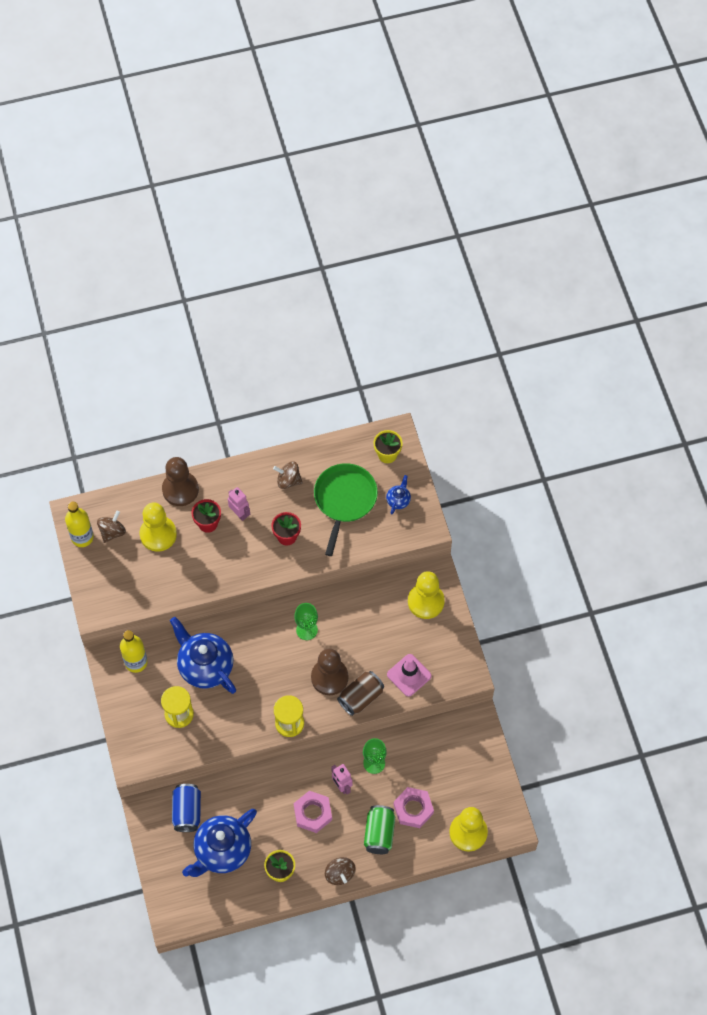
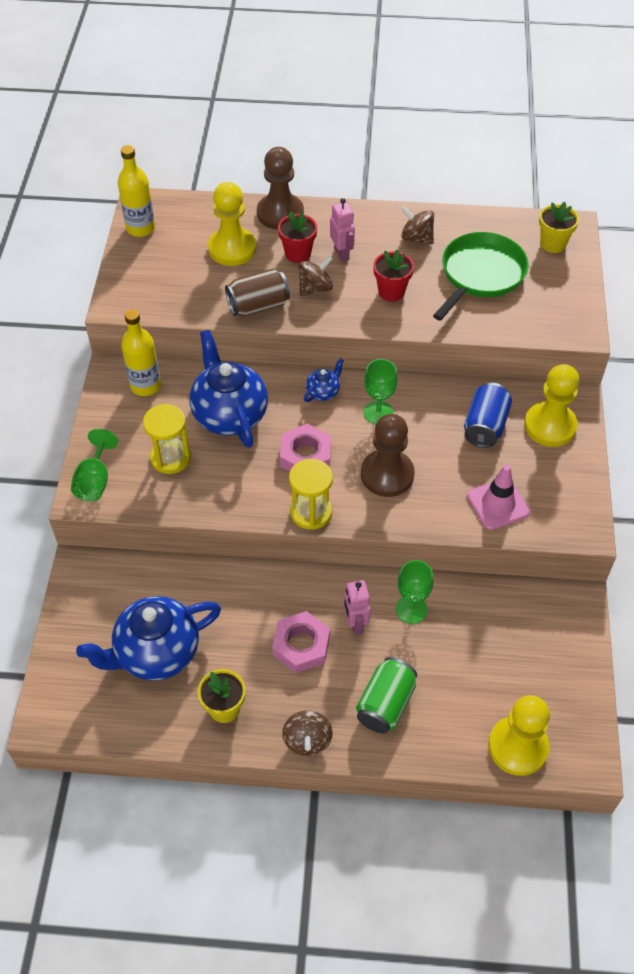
camera: 20 degrees right, 10 degrees down
(112, 532) = (179, 232): brown spinning top -> brown spinning top (315, 288)
(135, 749) = (95, 481): none -> green goblet
(187, 811) = (133, 588): blue can -> blue can (485, 426)
(361, 697) = (421, 511): brown can -> brown can (258, 305)
(398, 500) = (551, 292): blue teapot -> blue teapot (323, 392)
(413, 809) = (446, 687): pink nut -> pink nut (305, 456)

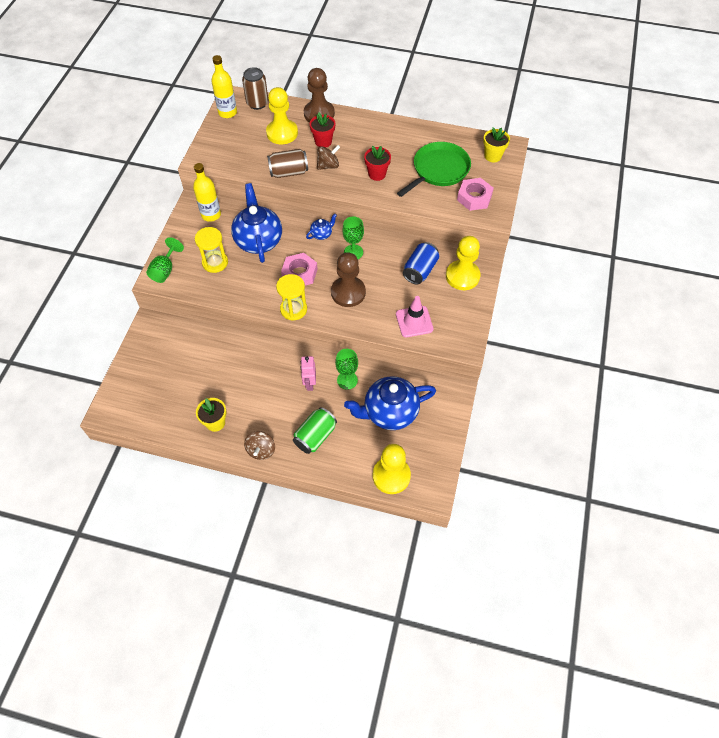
camera: 10 degrees right, 5 degrees up
(156, 653) = (182, 383): blue teapot -> blue teapot (389, 412)
(182, 209) = (257, 103): none -> brown can
(301, 645) = (272, 392): pink nut -> pink nut (474, 197)
(342, 254) = (351, 145): pink robot -> none
(416, 238) = (403, 141): brown spinning top -> none

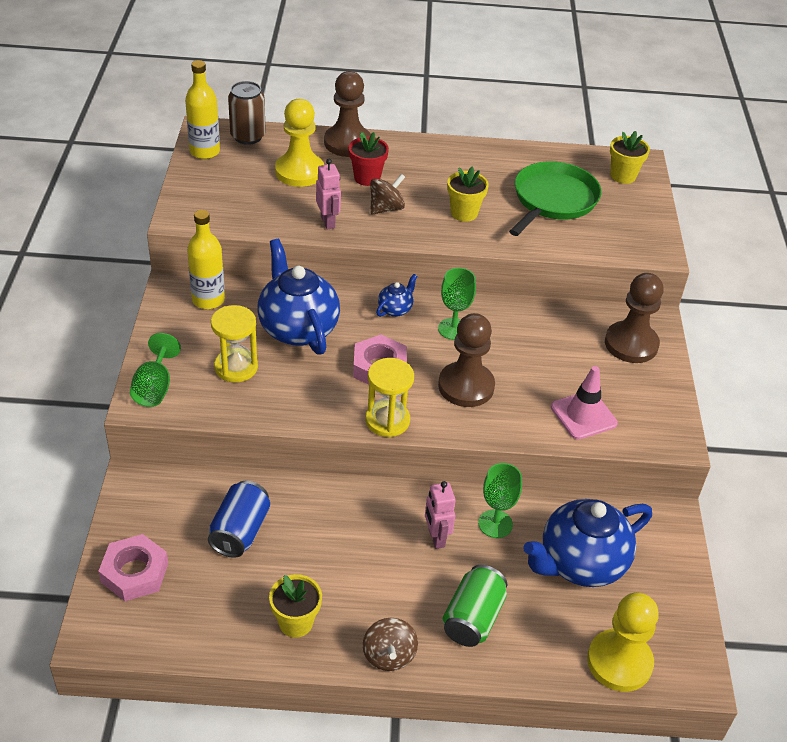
camera: 15 degrees left, 15 degrees down
(288, 172) = (328, 222): brown can -> pink robot
(377, 174) = (464, 213): red flower pot -> yellow flower pot
(420, 270) = (564, 343): blue can -> blue can (240, 531)
(462, 276) = (631, 344): yellow pawn -> brown pawn
(474, 197) = (619, 230): pink nut -> pink nut (135, 573)

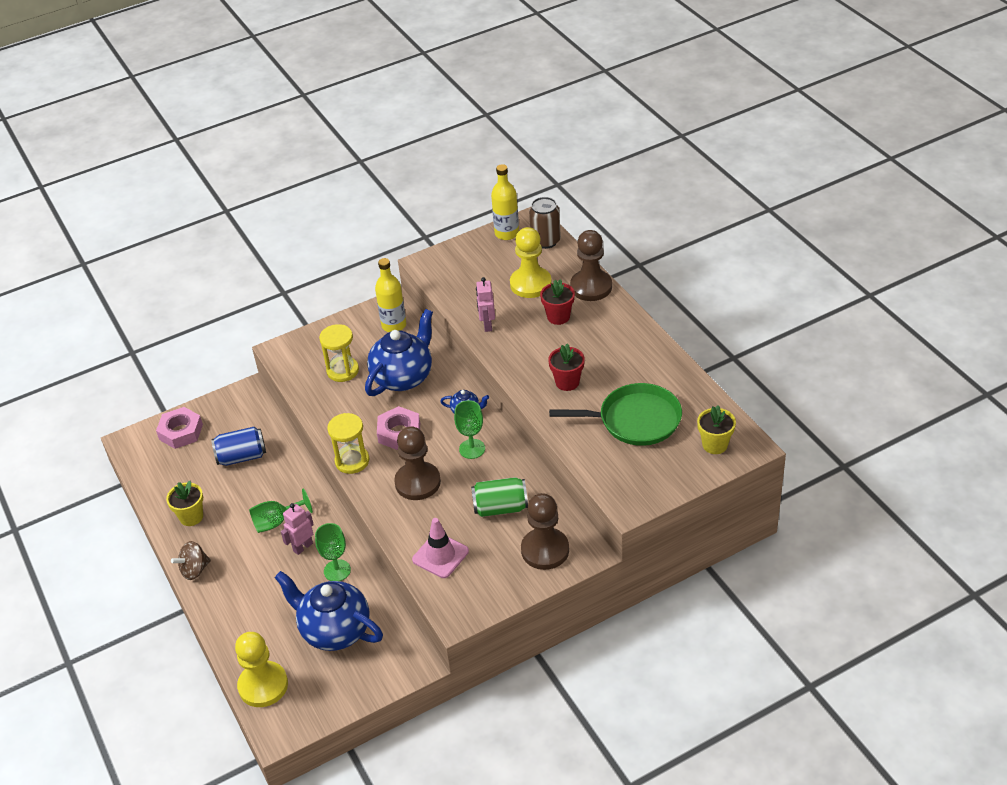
camera: 65 degrees right, 0 degrees up
(155, 388) = (296, 348): green goblet -> green goblet (276, 522)
(328, 222) = (487, 325): pink robot -> pink robot turned 135 degrees clockwise
(386, 208) = (532, 343): brown spinning top -> none
(464, 213) = (567, 382): yellow flower pot -> red flower pot
(473, 618) = (249, 596): green can -> green can (500, 508)

